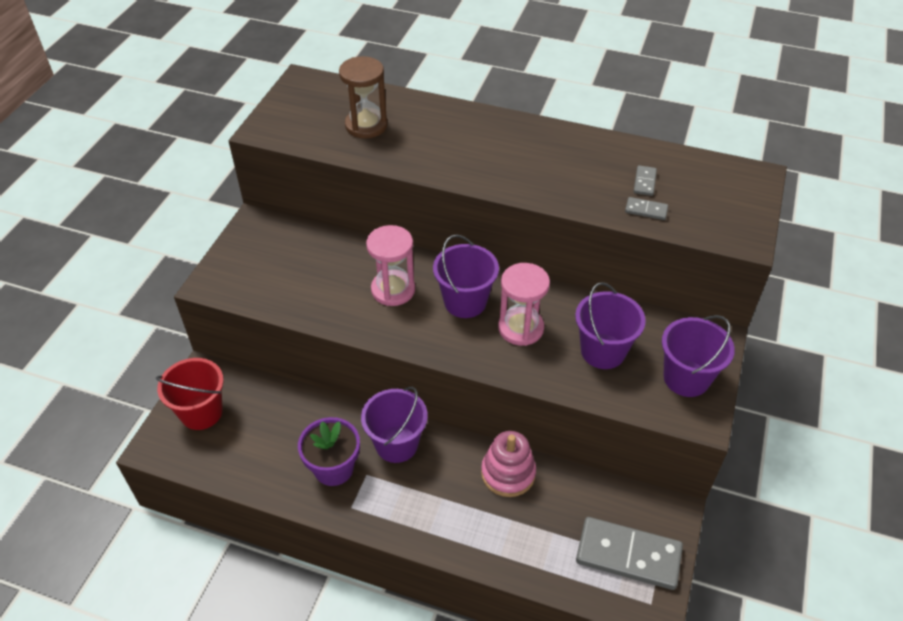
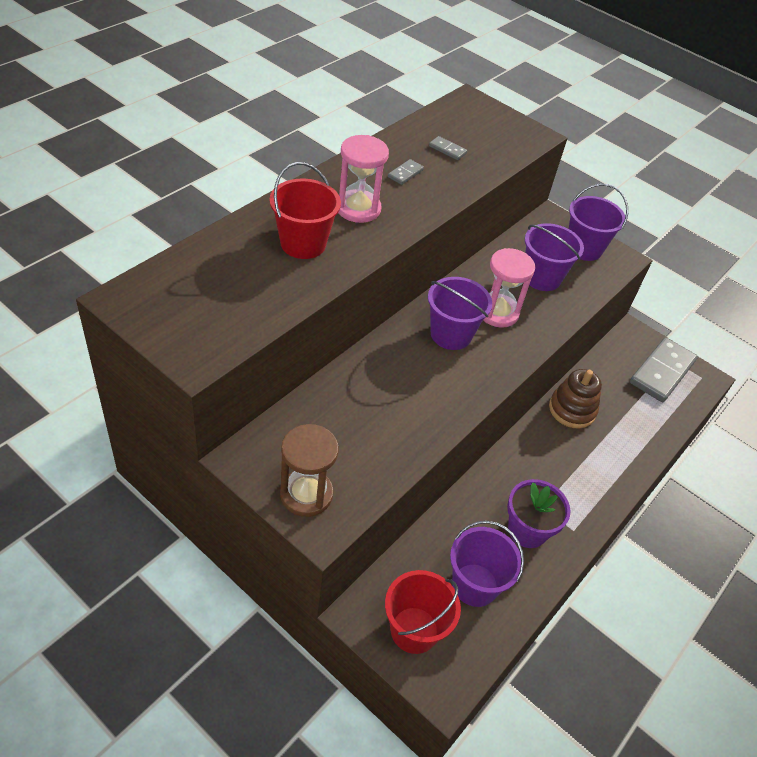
camera: 75 degrees left, 0 degrees up
(366, 125) = (251, 276): brown hourglass -> brown hourglass (306, 494)
(393, 290) = (411, 377): pink hourglass -> pink hourglass (358, 208)
(396, 444) = (517, 473): purple bucket -> purple bucket (475, 585)
(425, 138) = (303, 243): none -> red bucket
(508, 473) = (572, 409): pink stacking toy -> brown stacking toy
(646, 210) = (481, 163): grey domino -> grey domino (405, 173)

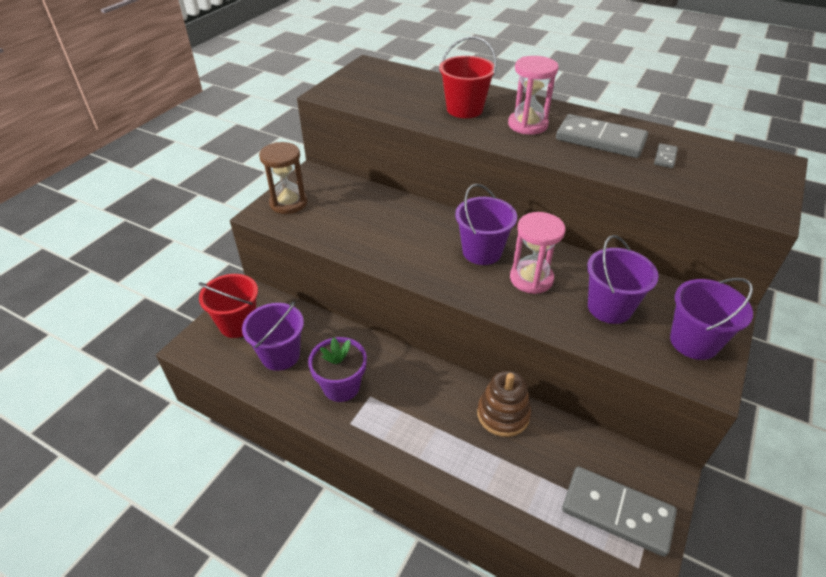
camera: 85 degrees right, 5 degrees down
(405, 173) = (600, 140): grey domino -> grey domino, size x2.32

